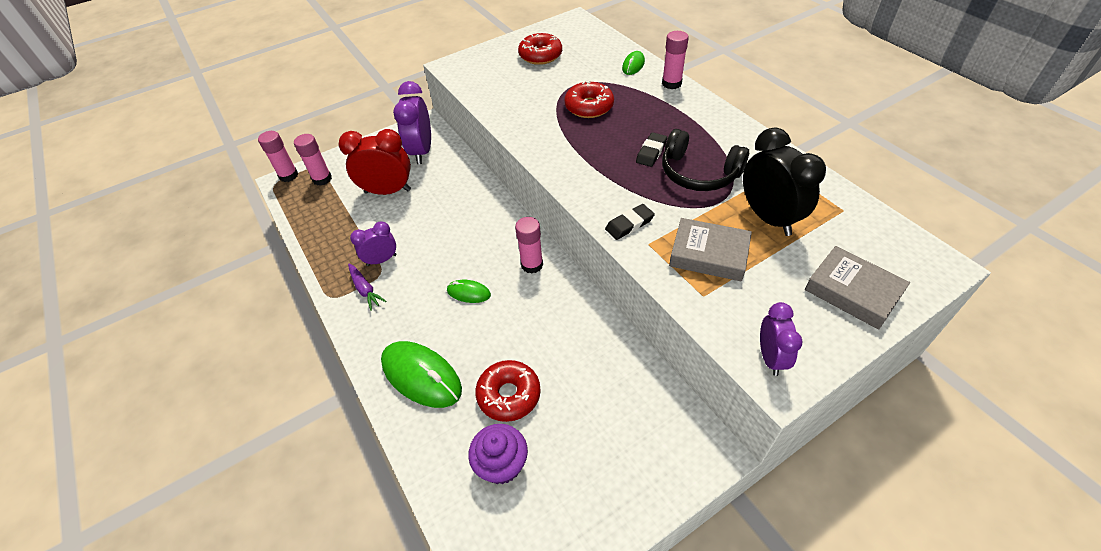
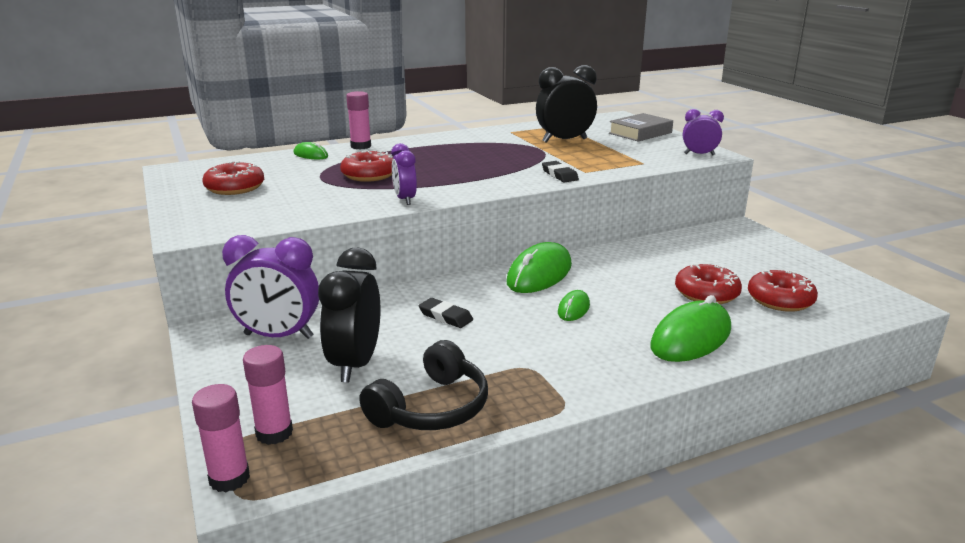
camera: 85 degrees left, 25 degrees down
(365, 289) = (556, 378): purple carrot -> none
(381, 260) = (503, 366): purple clock -> purple clock (405, 200)
(388, 191) = (355, 364): red clock -> black clock
(501, 464) = (780, 300): purple cupcake -> red donut
(532, 265) = (539, 274): pink glue stick -> green mouse
(651, 152) = (463, 161): black eraser -> black eraser (445, 316)
(698, 173) = (502, 151): black headphones -> black headphones (431, 408)
(709, 254) = (601, 157): grey book -> none

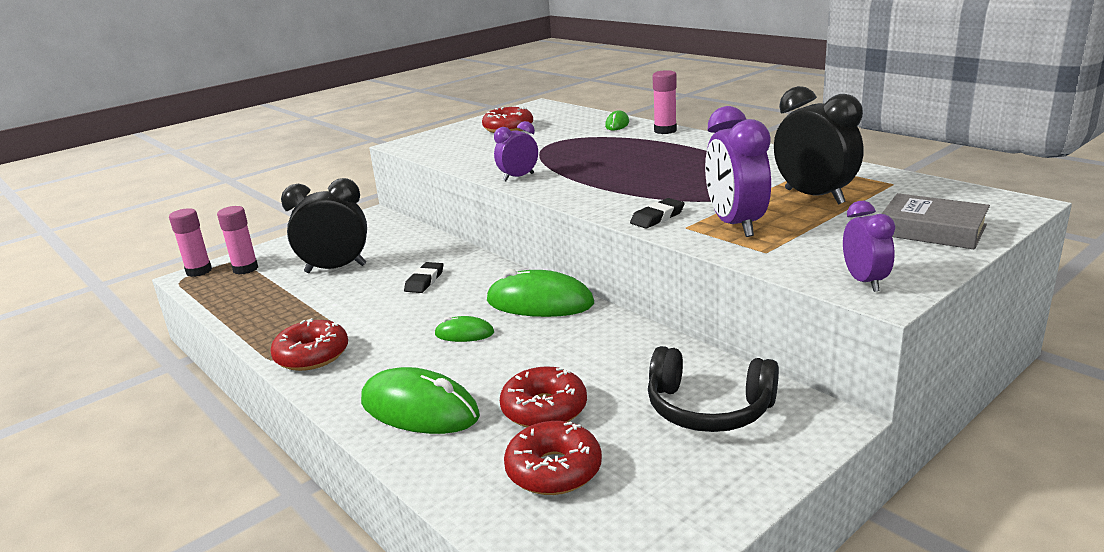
camera: 75 degrees right, 0 degrees up
(278, 336) = (372, 235): purple clock -> purple clock (735, 225)
(369, 175) = (577, 152): red donut -> red donut (312, 355)
(431, 408) = (275, 308): black headphones -> black headphones (708, 408)

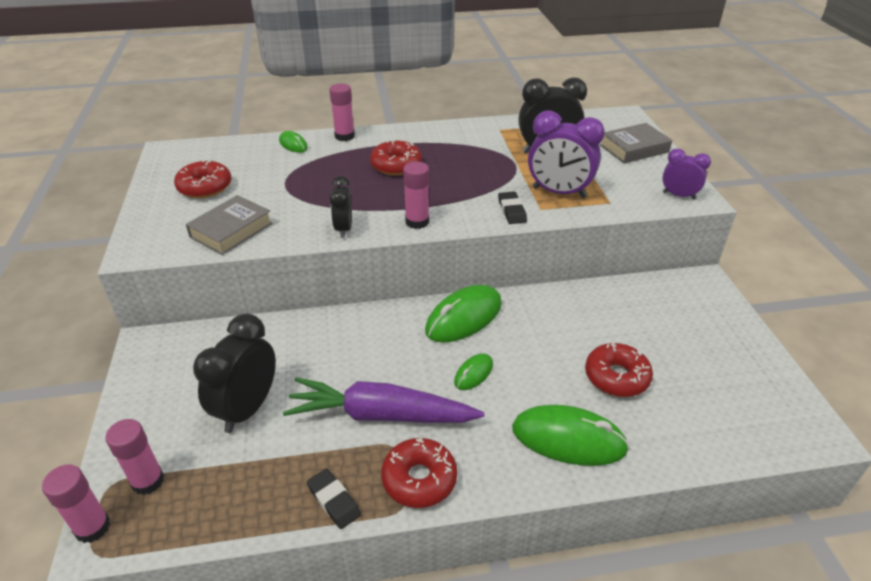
camera: 60 degrees left, 15 degrees up
(372, 315) = (381, 415): none -> purple carrot
(419, 409) = (568, 439): green mouse -> green mouse turned 45 degrees clockwise
(424, 281) = (351, 361): black eraser -> black eraser (334, 501)
(464, 153) = (231, 230): none -> grey book
(518, 177) = (343, 229): purple clock -> black clock
(554, 470) = (690, 402): red donut -> red donut (396, 165)
(571, 193) = (417, 222): none -> pink glue stick
(708, 408) = (665, 312): black headphones -> none

